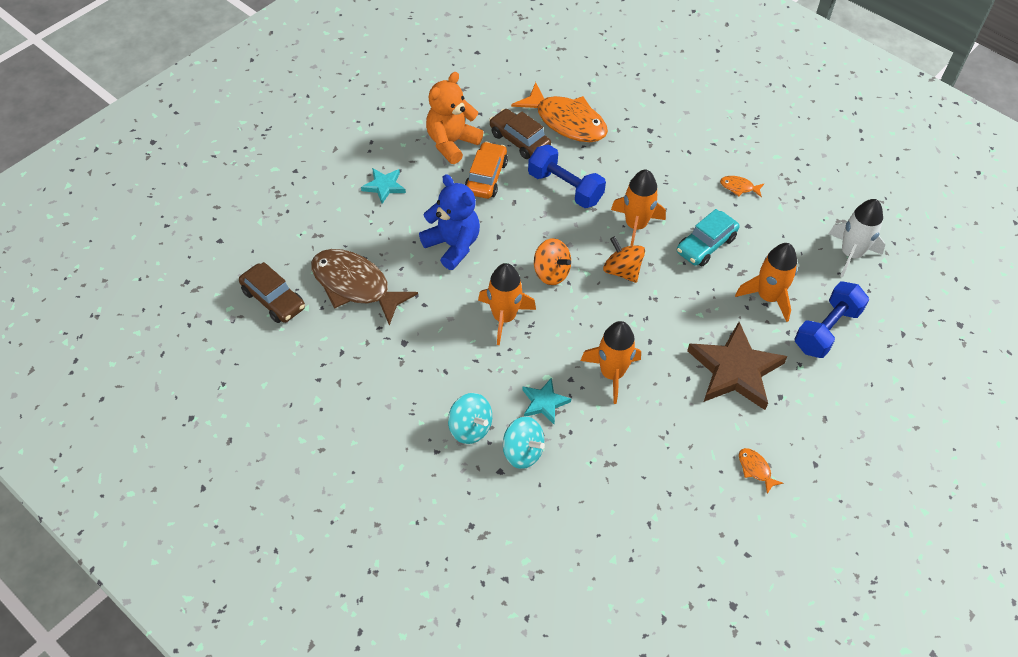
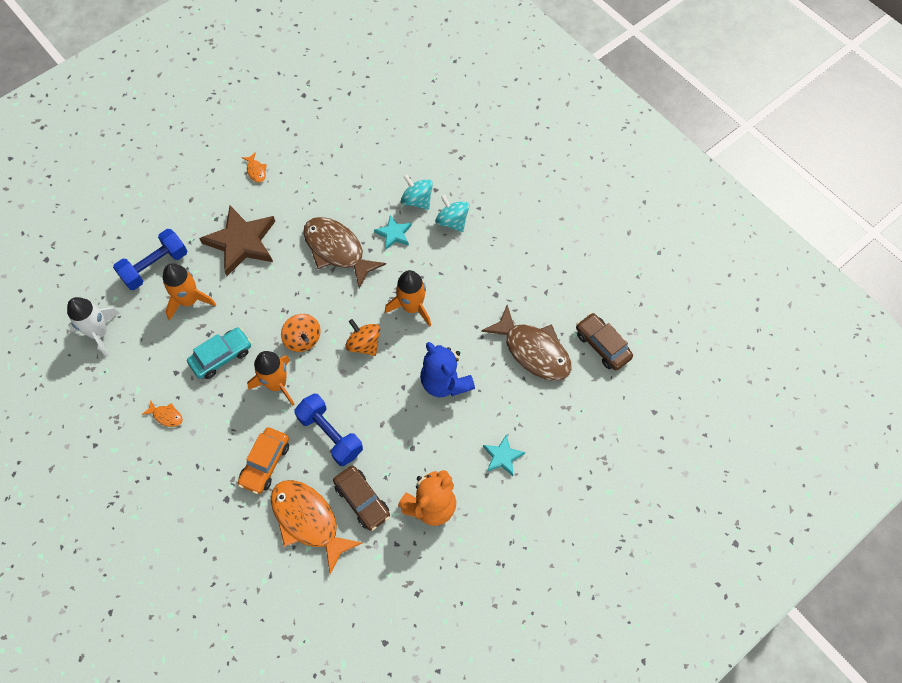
camera: 170 degrees left, 10 degrees up
(486, 177) = (403, 456): orange car -> orange car (265, 463)
(611, 373) = (337, 250): orange rocket -> brown fish

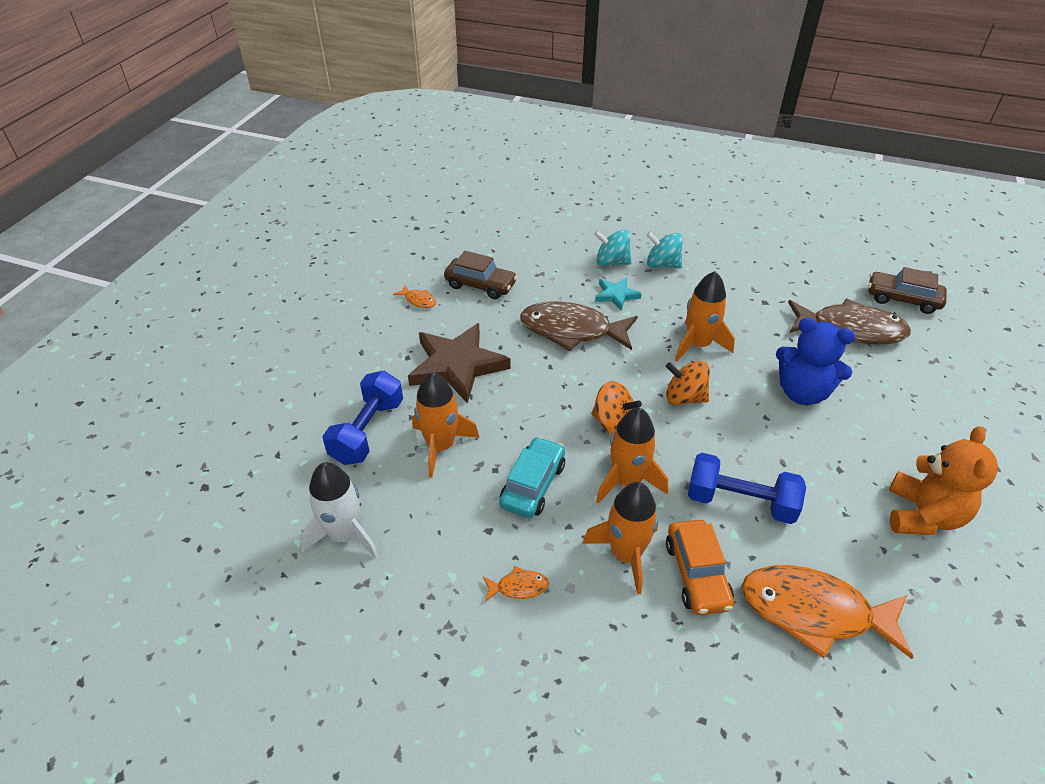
camera: 30 degrees left, 20 degrees down
(237, 429) = (625, 554): none -> orange rocket
(362, 500) = (848, 552): brown car -> brown car (480, 285)
(502, 457) = (933, 431): turquoise star -> none

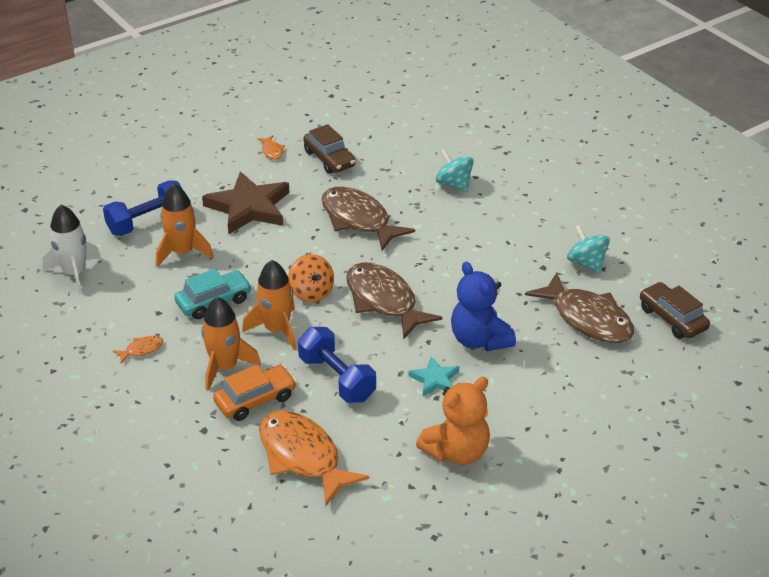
camera: 35 degrees right, 5 degrees down
(518, 587) = (141, 350): orange fish -> orange fish turned 60 degrees counterclockwise
(616, 295) = (425, 210): turquoise star -> turquoise star (435, 379)
(662, 265) = (494, 203): turquoise spinning top -> turquoise spinning top (586, 263)
(684, 398) = (384, 301): orange spinning top -> brown fish
(697, 574) = (255, 400): orange car -> orange car turned 150 degrees counterclockwise
(698, 345) = (443, 272): orange rocket -> none

